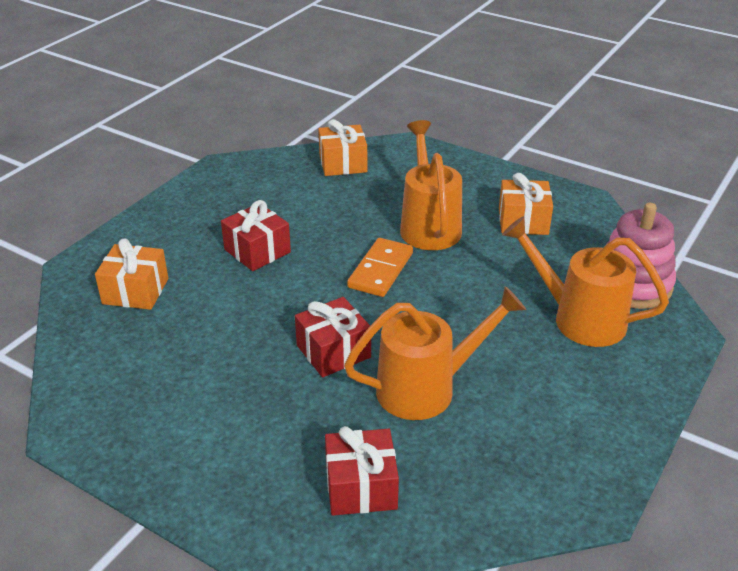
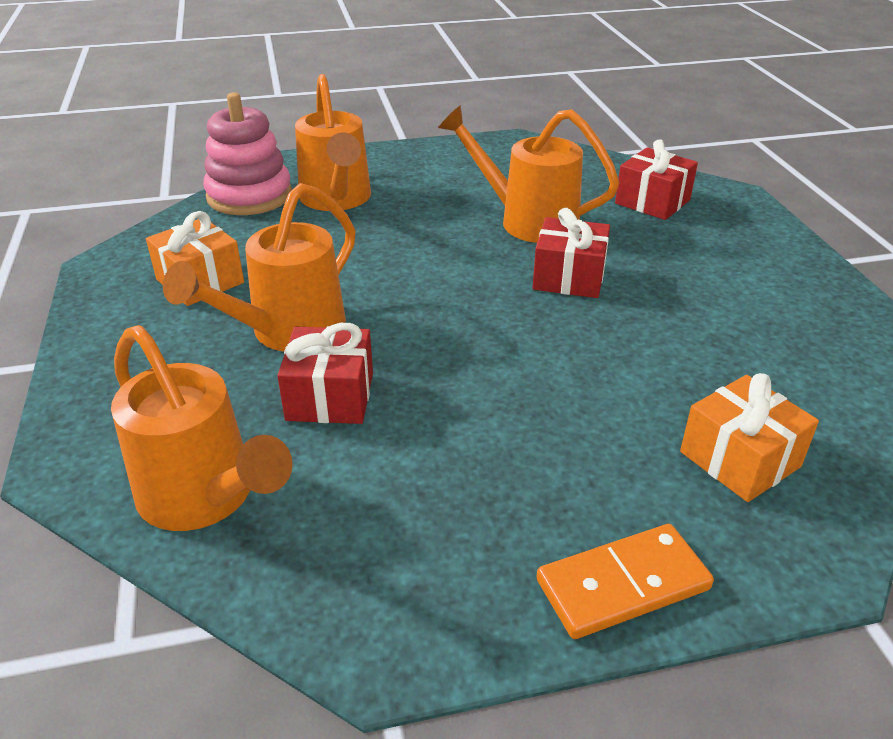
camera: 135 degrees left, 0 degrees up
(257, 251) = (522, 421): red gift -> red gift (330, 396)
(343, 163) = (205, 497): orange gift -> orange watering can
(381, 270) = (419, 317): orange domino -> orange domino (622, 584)

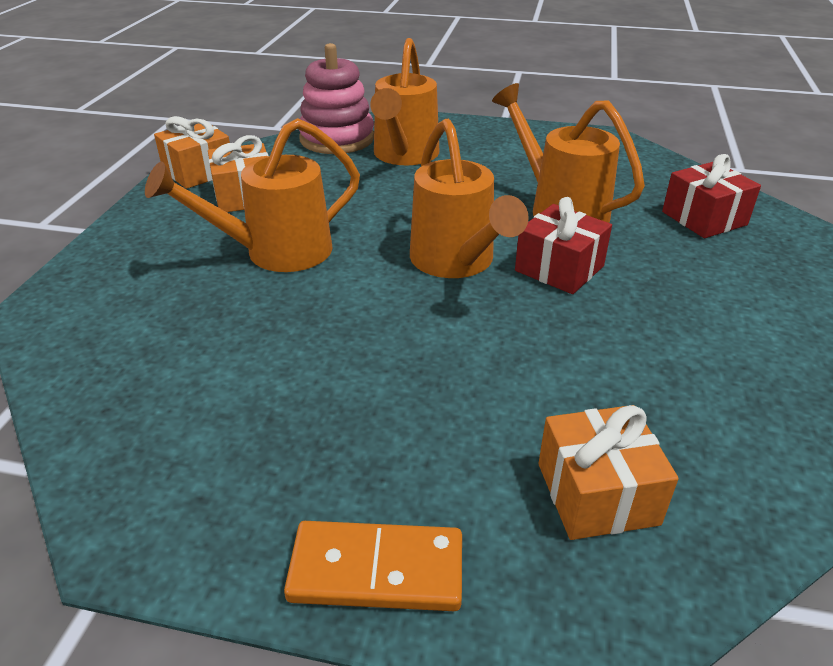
camera: 25 degrees right, 0 degrees up
(120, 266) = (198, 172): none -> orange gift
(205, 497) = (107, 364): orange watering can -> orange watering can (456, 262)
(330, 396) = (265, 314): red gift -> none

